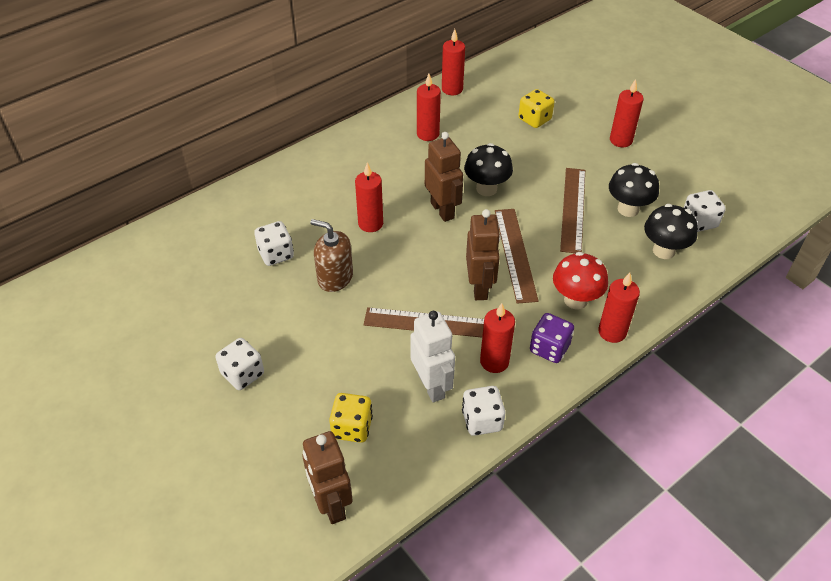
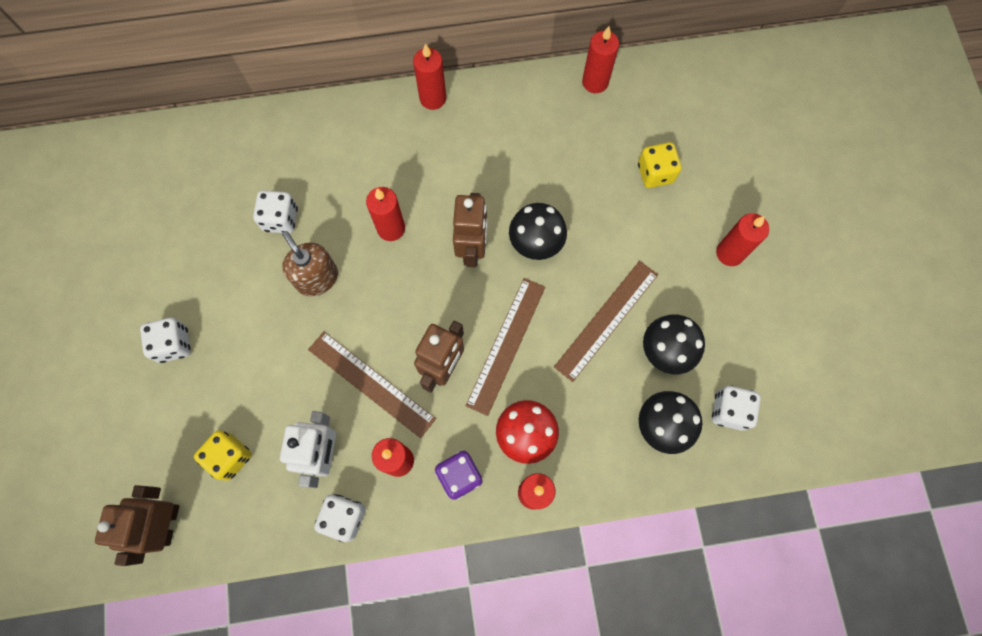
camera: 30 degrees right, 25 degrees up
(428, 134) = (525, 136): red candle -> red candle (433, 98)

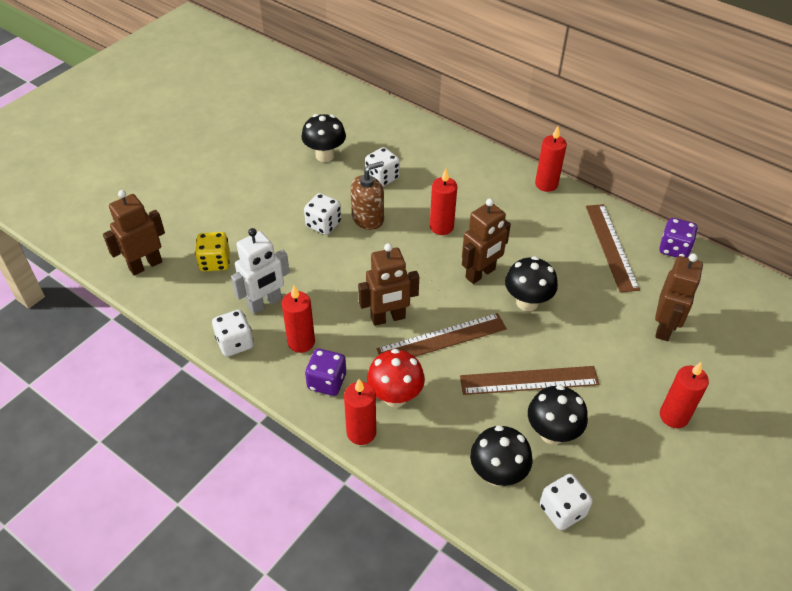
camera: 45 degrees right, 25 degrees down
(174, 344) = (254, 190): white dice -> white dice (323, 224)
(197, 241) = (325, 155): none -> black mushroom
(317, 278) = (368, 218): brown soap dispenser -> brown soap dispenser turned 45 degrees clockwise
(371, 383) = (334, 291): brown ruler -> brown ruler (611, 246)
(595, 82) = (674, 249): red candle -> purple dice
(655, 173) = (664, 327): yellow dice -> brown robot

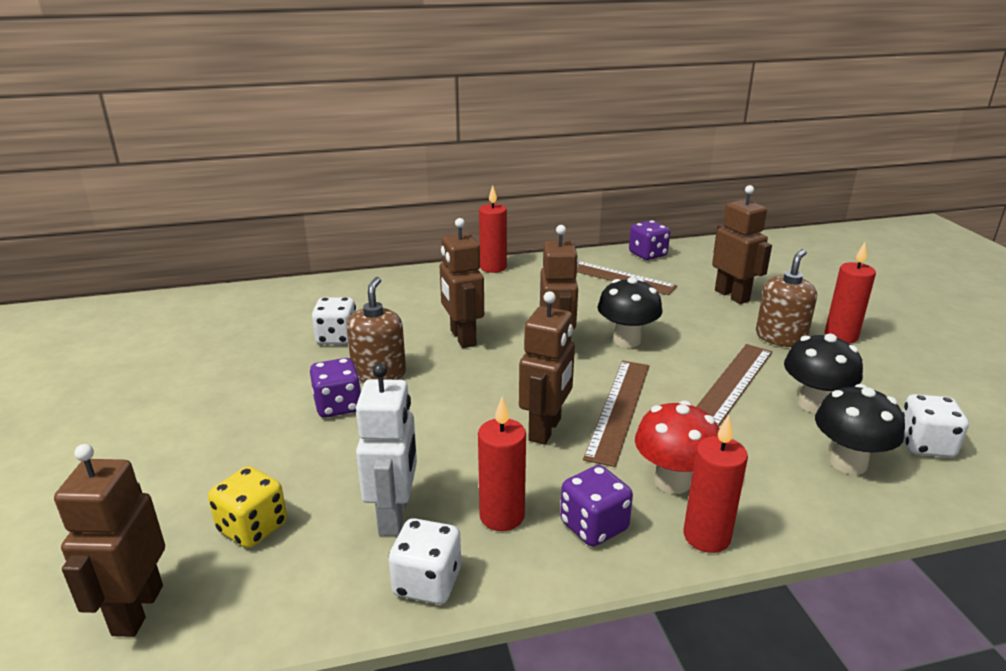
camera: 50 degrees left, 20 degrees down
(323, 224) = (338, 406): white dice -> purple dice
(325, 155) = (238, 355): black mushroom -> none
(441, 227) = (462, 338): red candle -> brown robot
(628, 381) = (780, 337): none -> brown soap dispenser

